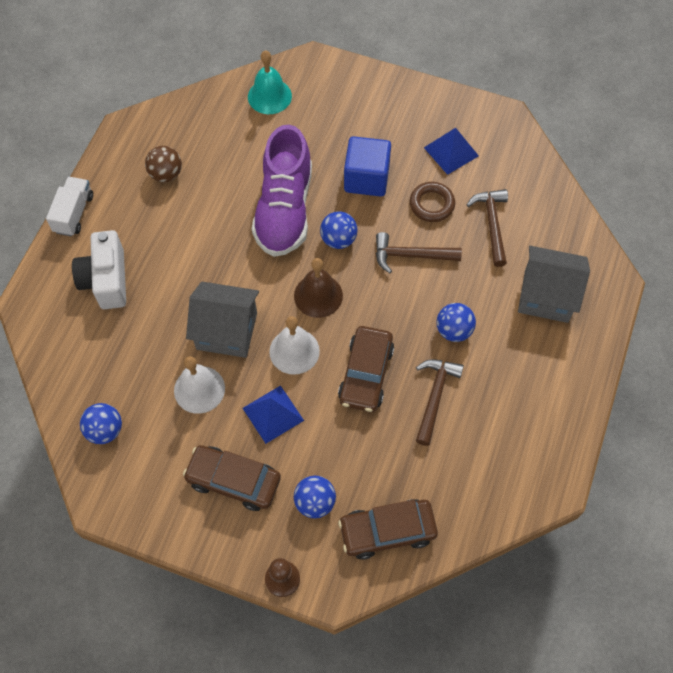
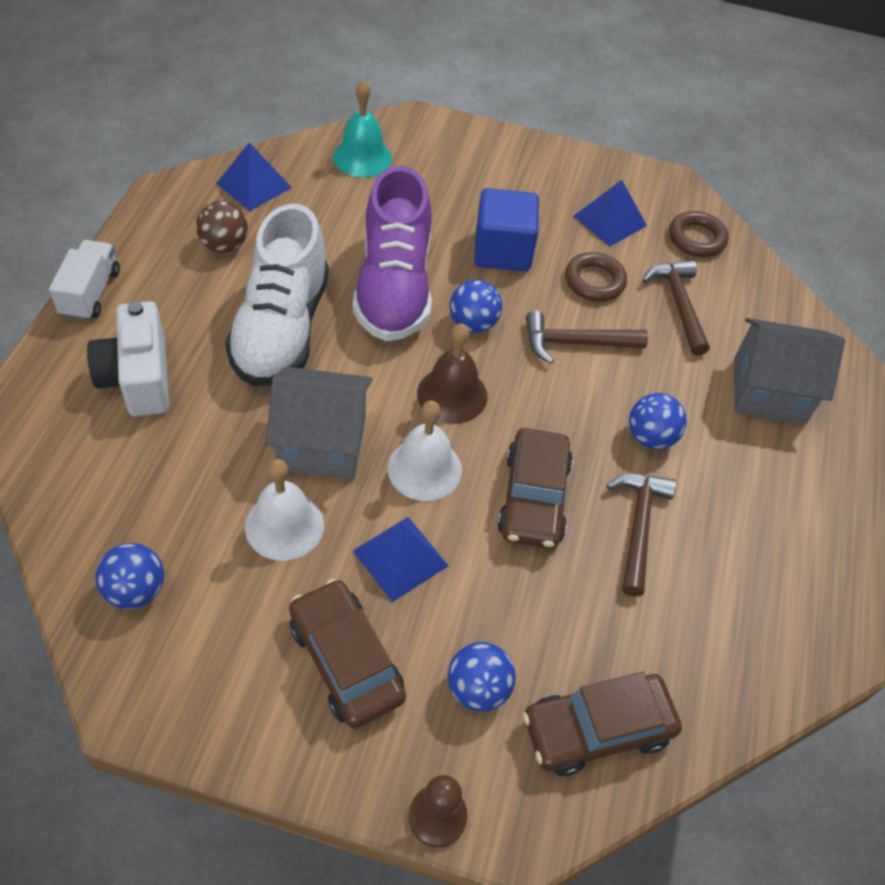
camera: 10 degrees left, 10 degrees down
(188, 122) = (254, 185): none -> blue pyramid
(203, 243) = (281, 329): none -> white shoe
(233, 481) = (346, 660): brown car -> brown car turned 45 degrees clockwise
(515, 167) = (696, 238): none -> brown ring

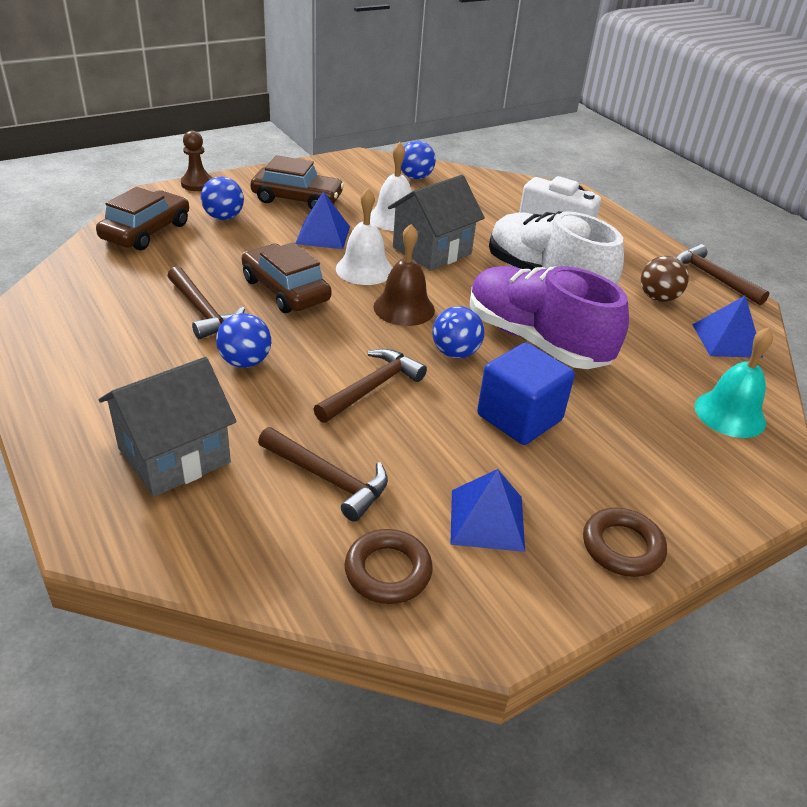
camera: 135 degrees right, 15 degrees down
(90, 293) = (651, 240): white truck -> none
(136, 225) = (712, 277): none -> brown hammer
(594, 281) = (421, 446): brown ring -> brown ring (622, 547)

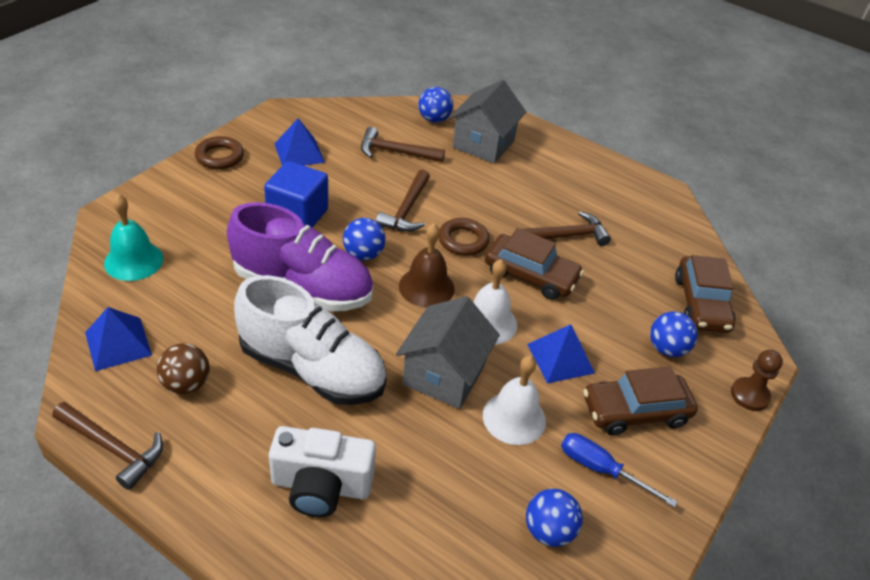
camera: 155 degrees right, 5 degrees up
(203, 311) = (566, 236): brown hammer -> brown hammer turned 135 degrees clockwise
(245, 362) = (500, 205): blue ball -> blue ball (434, 119)
(355, 186) = (601, 469): none -> blue screwdriver
(388, 571) = (340, 122): brown ring -> brown ring (463, 240)

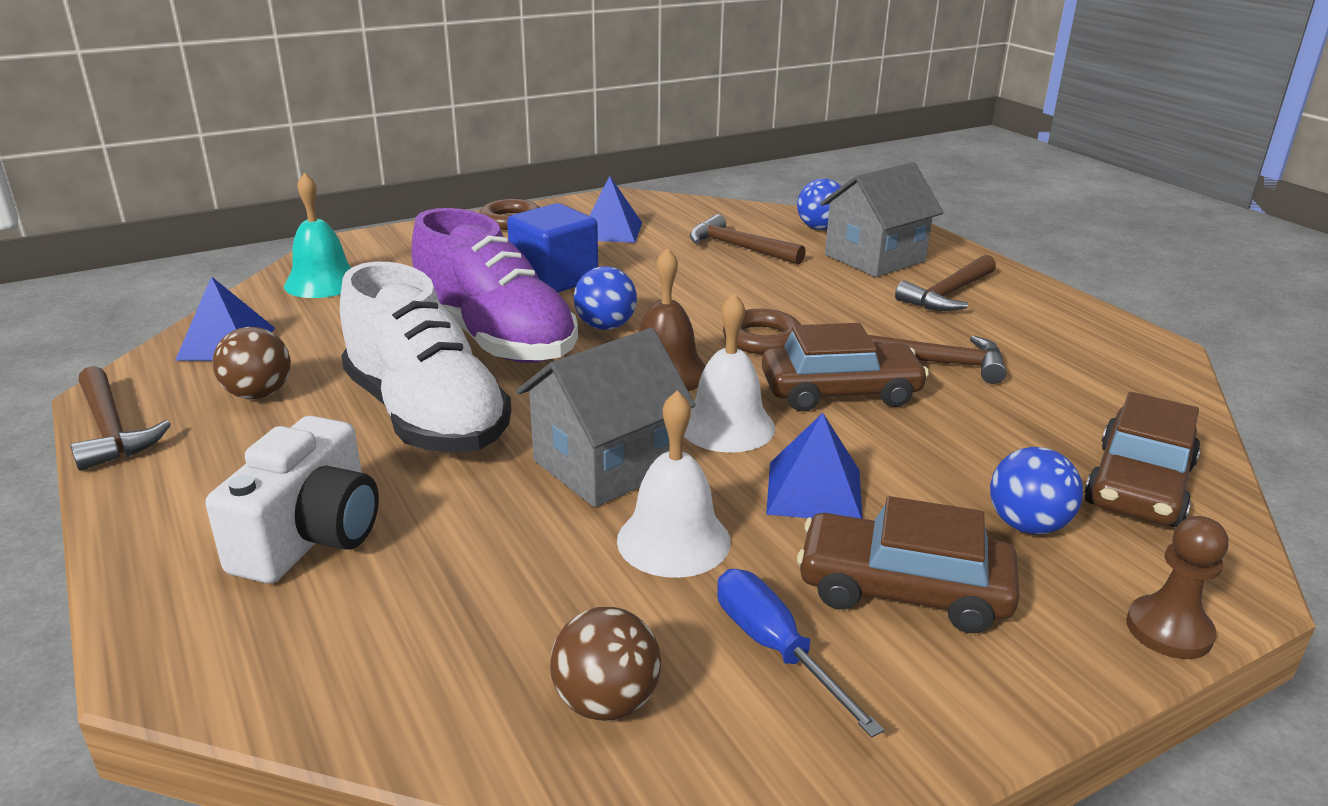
camera: 30 degrees right, 15 degrees down
(321, 486) = (310, 536): white camera -> white camera turned 105 degrees counterclockwise
(406, 210) = (705, 298): brown hammer -> brown hammer (948, 294)
(530, 275) = (840, 391): brown car -> brown car turned 60 degrees counterclockwise
(548, 531) = (606, 702): blue ball -> brown ball

